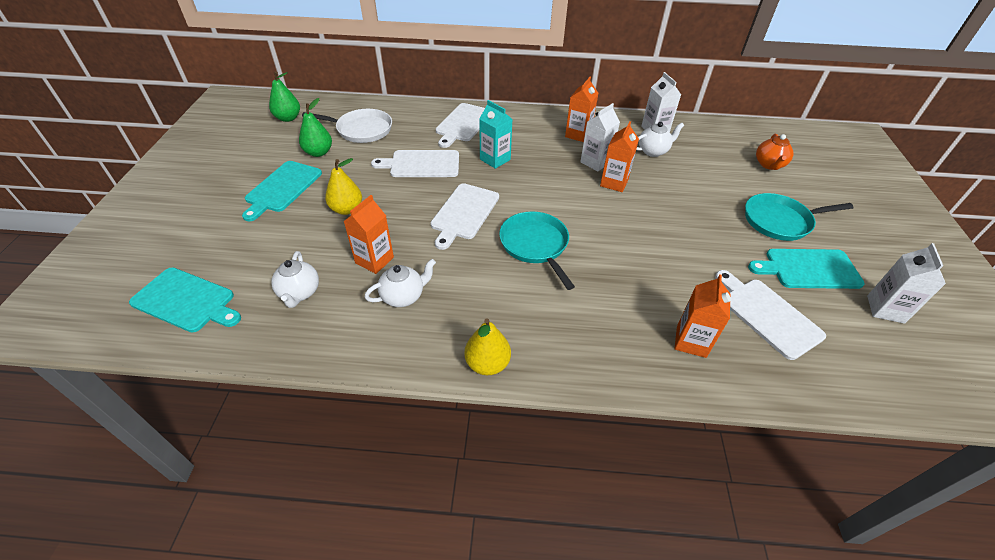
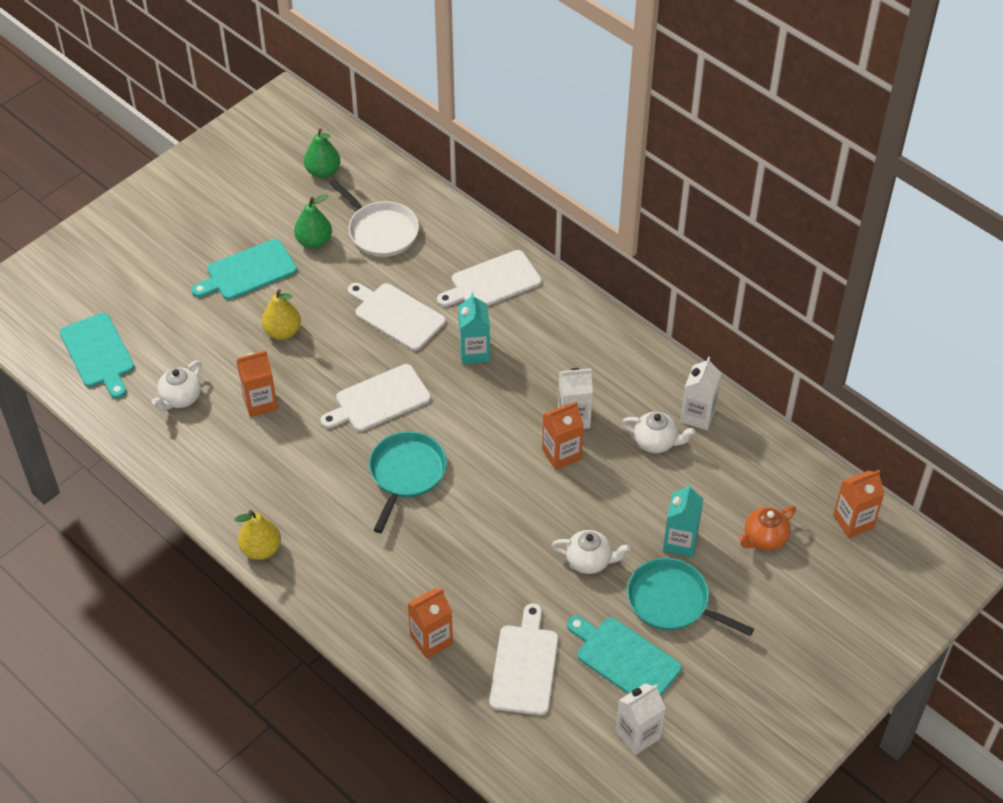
camera: 40 degrees right, 5 degrees up
(403, 296) = (253, 452): white teapot -> white teapot (589, 561)
(578, 134) = (600, 370): orange carton -> orange carton (853, 521)
(736, 189) = (680, 542): none -> turquoise carton

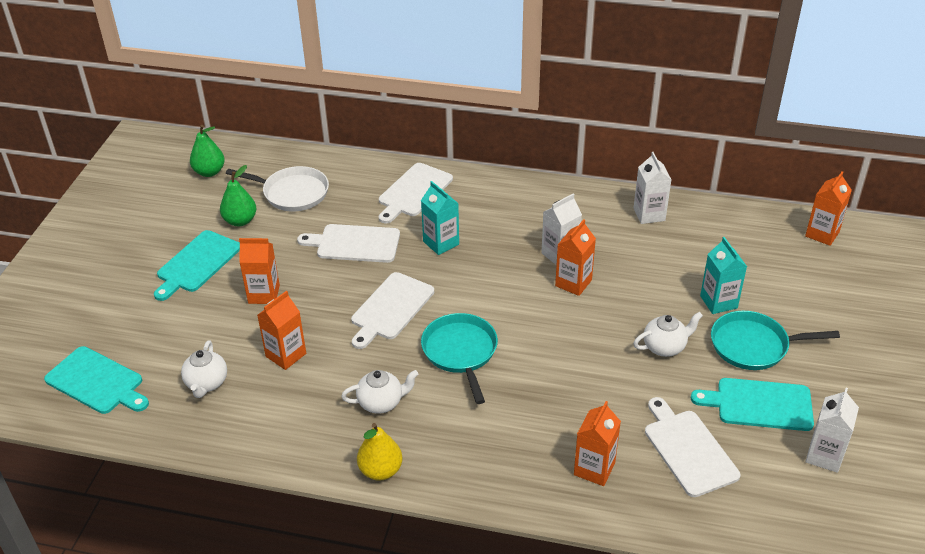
camera: 30 degrees left, 10 degrees down
(282, 332) = (264, 294): yellow pear -> orange carton
(656, 442) = (636, 244): white teapot -> white teapot (381, 403)
(764, 538) = (775, 272): orange teapot -> none

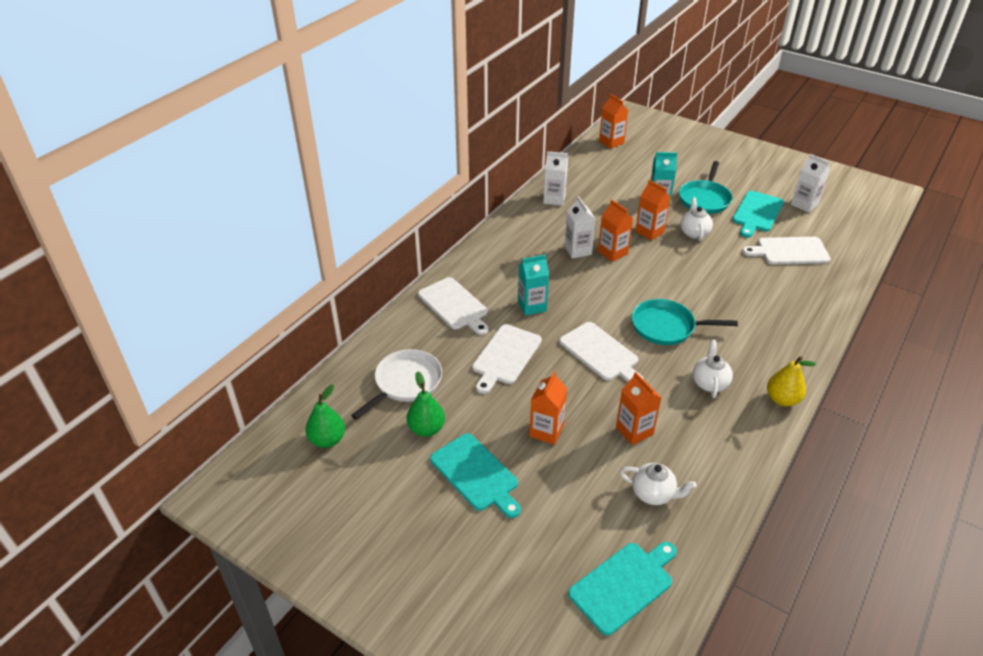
camera: 70 degrees left, 0 degrees up
(594, 469) = (799, 294): orange carton -> orange carton (649, 232)

